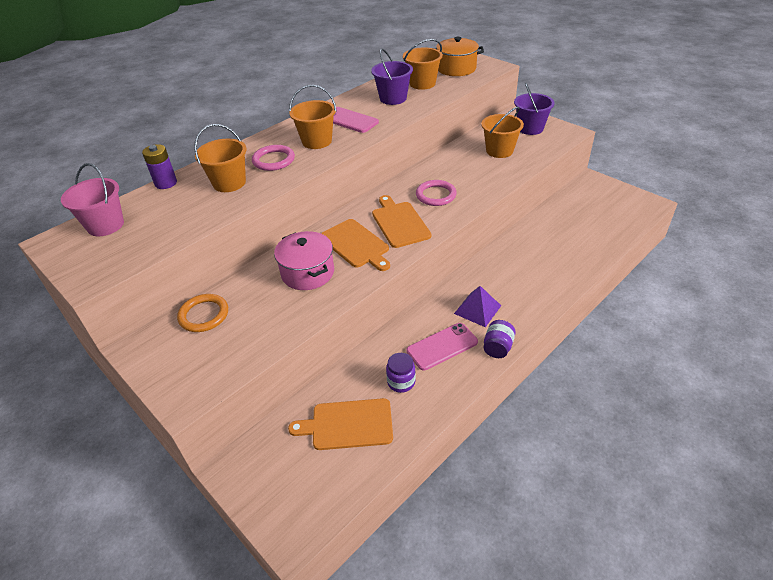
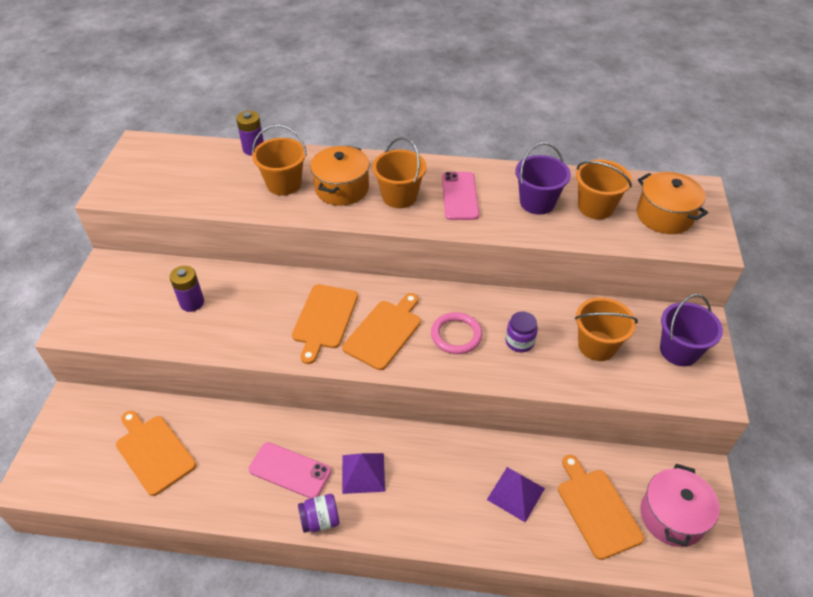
camera: 50 degrees right, 5 degrees up
(105, 225) = (175, 156): pink bucket -> none
(204, 315) = (164, 278): orange ring -> none
(253, 308) = (192, 302): none -> purple battery
(273, 160) = (342, 188): pink ring -> orange pot
(307, 273) = (260, 309): pink pot -> pink pot (672, 516)
(401, 382) = (224, 463): purple jar -> purple jar (519, 342)
(550, 250) = (516, 494): none -> purple pyramid
(585, 225) = (597, 509): none -> orange cutting board

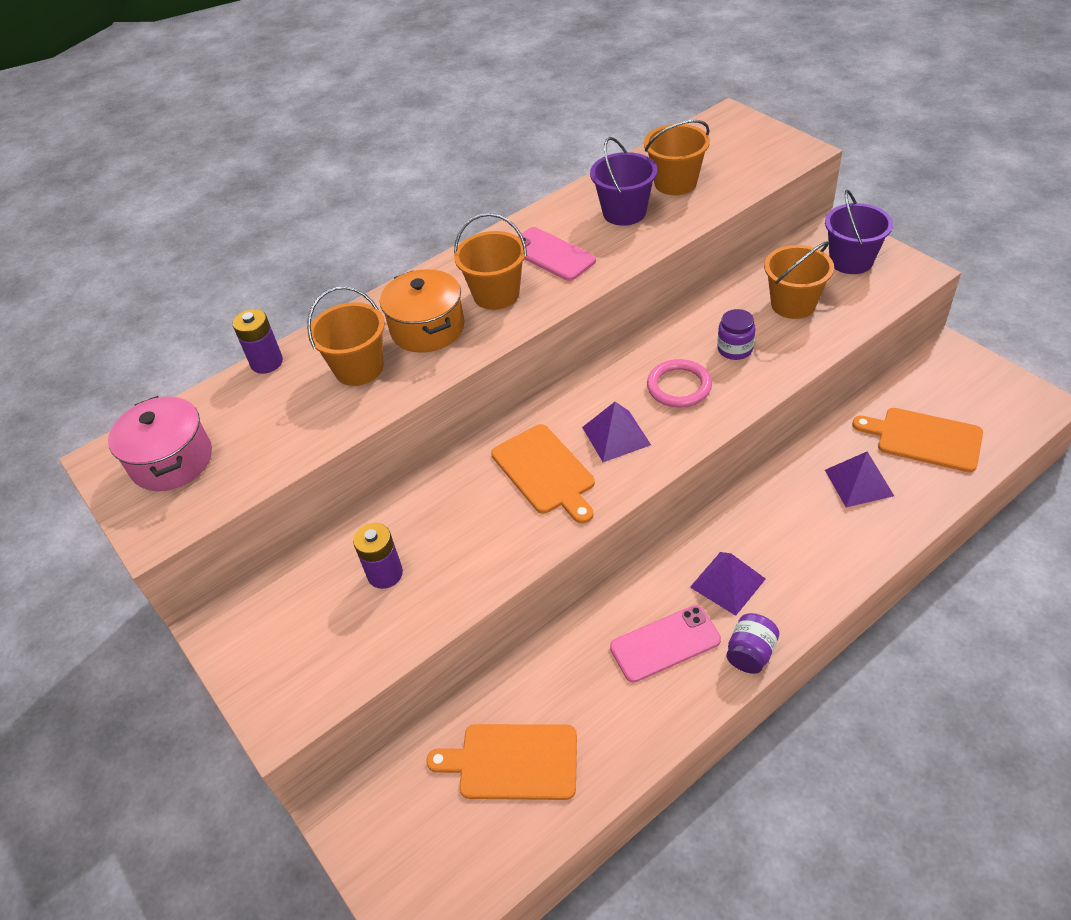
camera: 40 degrees left, 0 degrees up
(384, 332) = (616, 436): orange cutting board -> purple pyramid
(664, 216) = (735, 153): orange pot -> none
(672, 516) = (973, 397): pink pot -> pink pot (172, 461)

